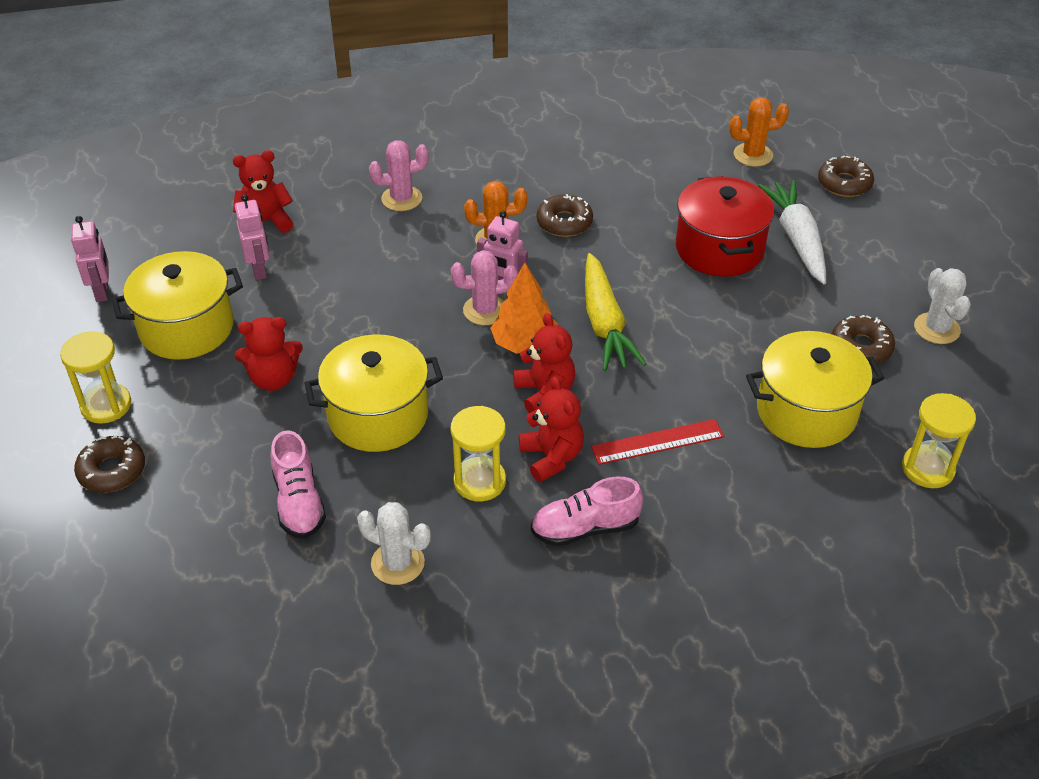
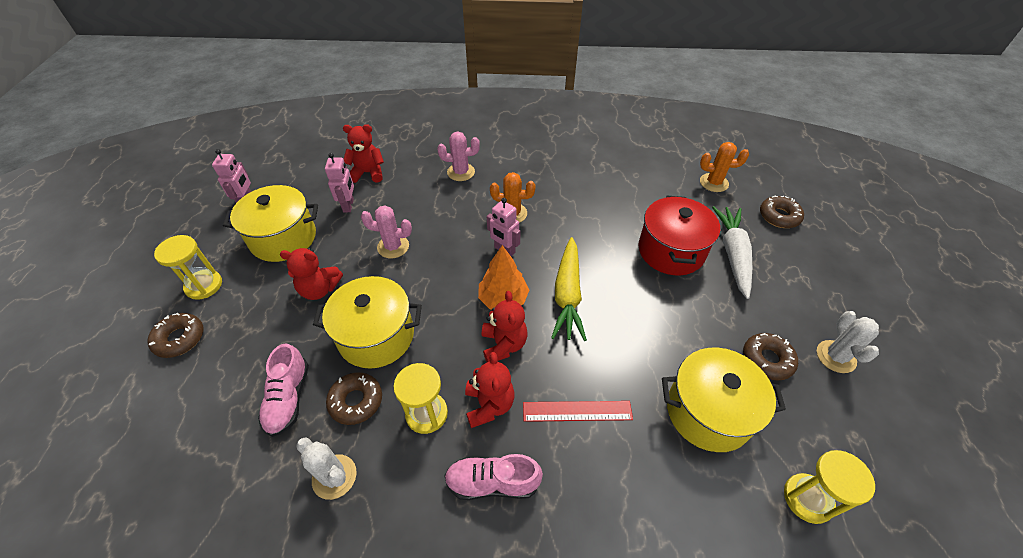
camera: 15 degrees right, 5 degrees up
(485, 310) = (485, 266): pink cactus -> pink cactus (393, 247)
(564, 222) = (564, 209): brown donut -> brown donut (356, 401)

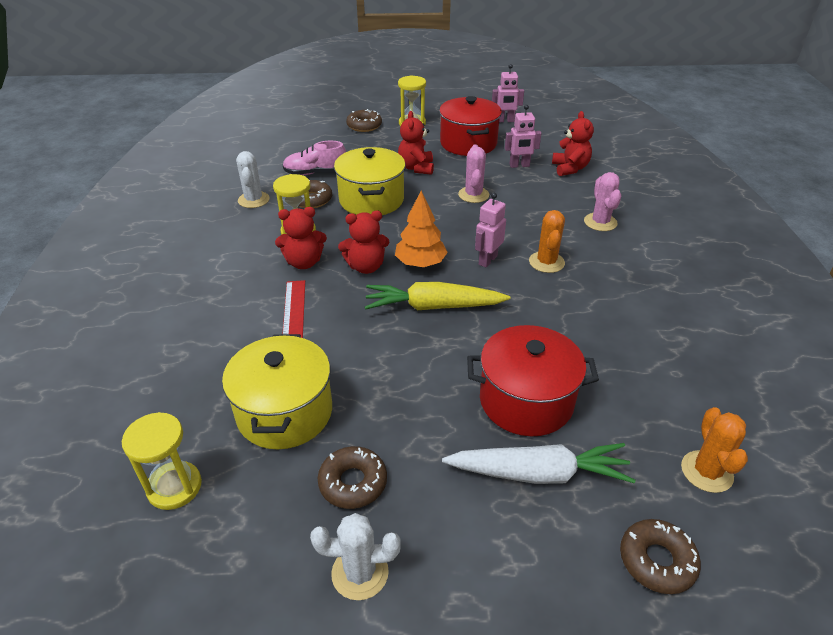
camera: 85 degrees right, 10 degrees down
(283, 238) = (468, 143): yellow pot -> red pot
(334, 477) = (253, 200): white cactus -> white cactus turned 45 degrees counterclockwise
(492, 482) = (236, 269): pink shoe -> none

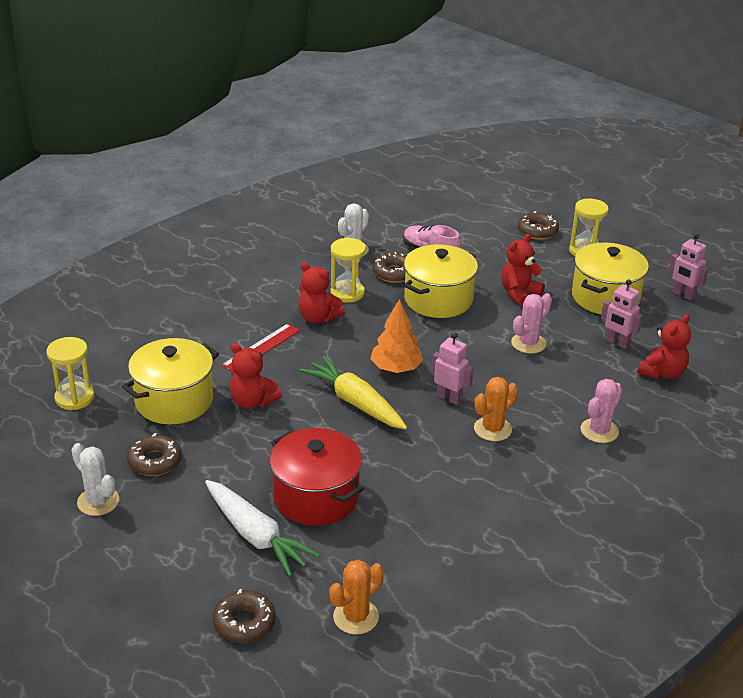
camera: 45 degrees right, 5 degrees down
(366, 267) = (354, 346): red teddy bear -> red teddy bear (252, 401)
(468, 143) = (605, 297): red pot -> yellow pot
(487, 260) = (449, 398): pink robot -> pink robot turned 45 degrees clockwise

